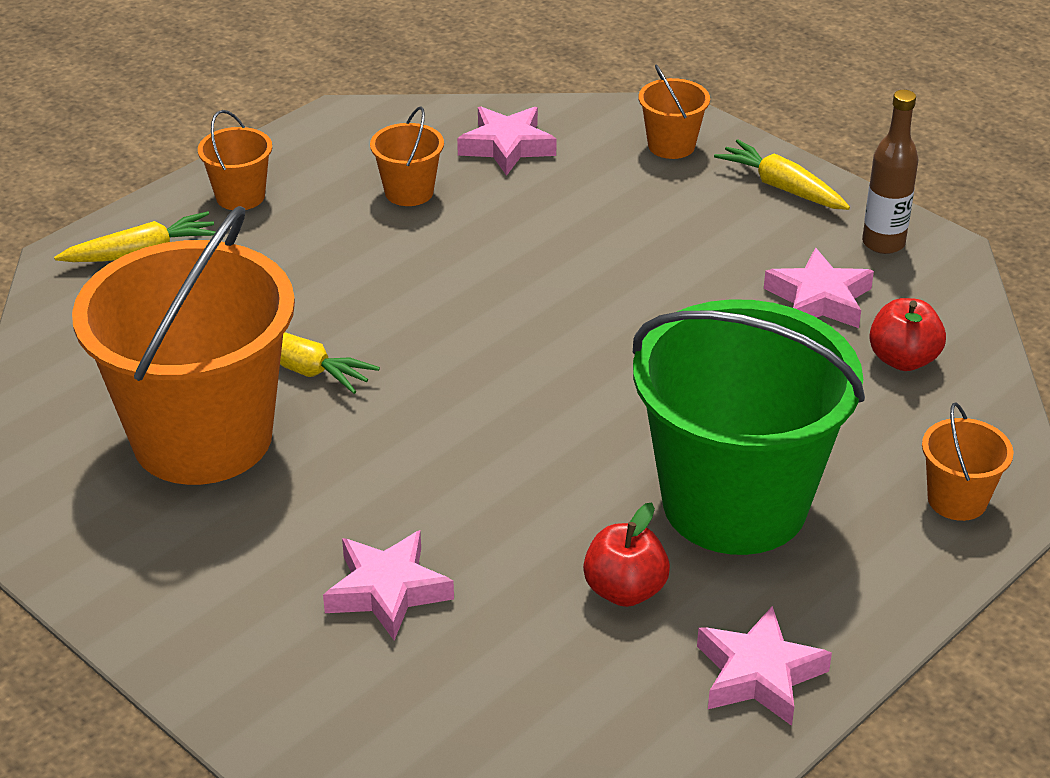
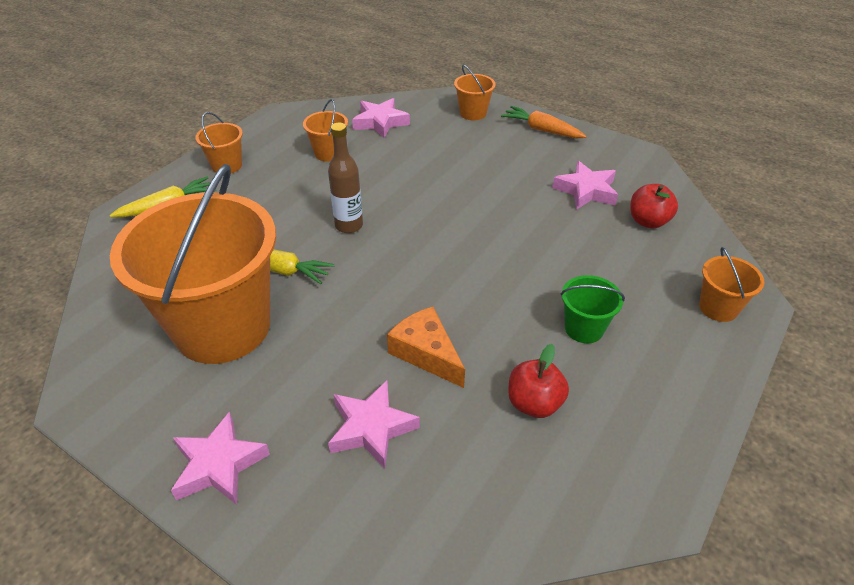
camera: 10 degrees left, 5 degrees up
(488, 508) = (426, 353): none -> orange cheese
(734, 503) = (584, 328): green bucket -> green bucket, size x0.41
(758, 674) = (645, 457): pink star -> pink star (219, 465)
(782, 187) = (542, 130): yellow carrot -> orange carrot
(883, 243) = (609, 155): brown bottle -> brown bottle (349, 225)

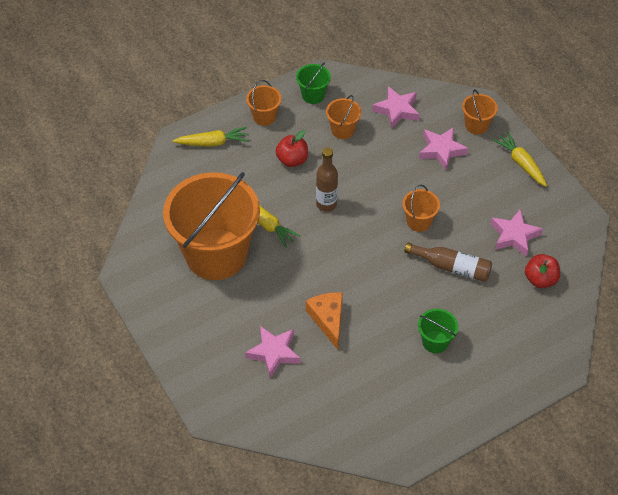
camera: 25 degrees right, 10 degrees up
(219, 465) = (186, 340): pink star -> pink star (441, 150)
(277, 133) = (313, 95): none -> green bucket
(534, 403) = (373, 376): red apple -> red apple (292, 160)
(542, 130) = (521, 163): orange carrot -> yellow carrot
(542, 241) = (452, 267): none -> brown bottle
(718, 308) = (534, 362): orange bucket -> orange bucket (419, 221)

